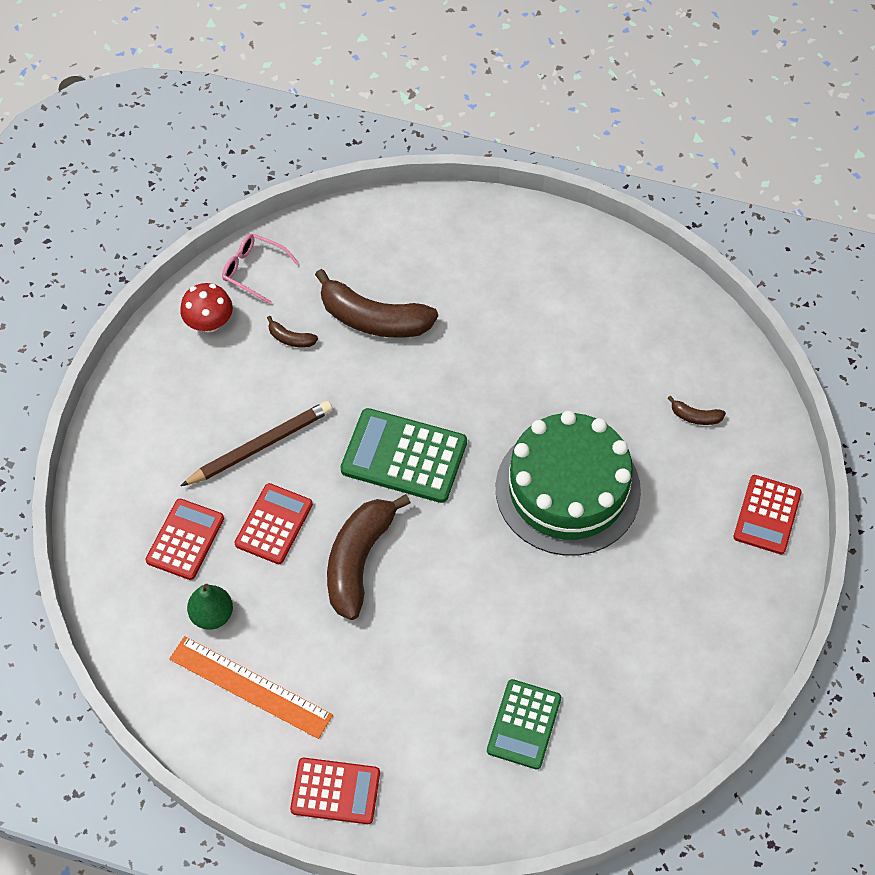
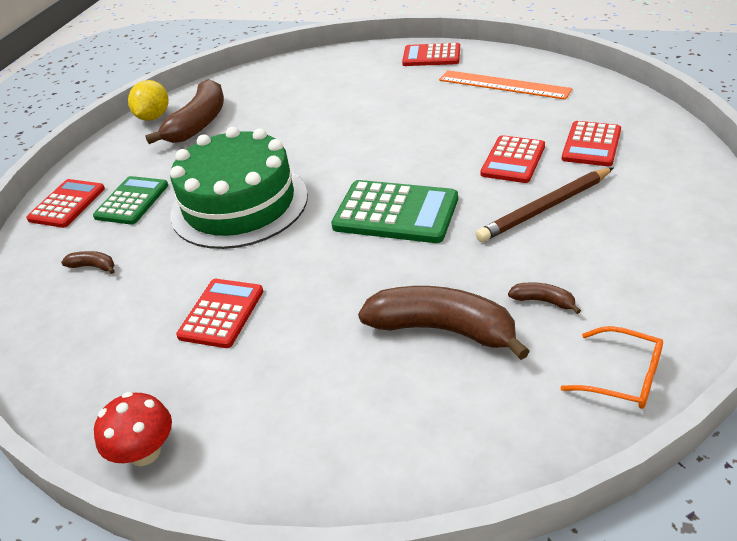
camera: 175 degrees left, 20 degrees down
(209, 323) = (655, 310): red mushroom -> red mushroom (145, 452)
(212, 615) = (547, 111): green pear -> none
(254, 270) = (623, 377): pink glasses -> orange glasses
(358, 560) = (431, 147): brown banana -> brown banana (199, 123)
(524, 724) = (302, 90): green calculator -> green calculator (132, 201)
(556, 350) = (221, 313): none -> red calculator
(725, 688) = (153, 117): none -> yellow lemon

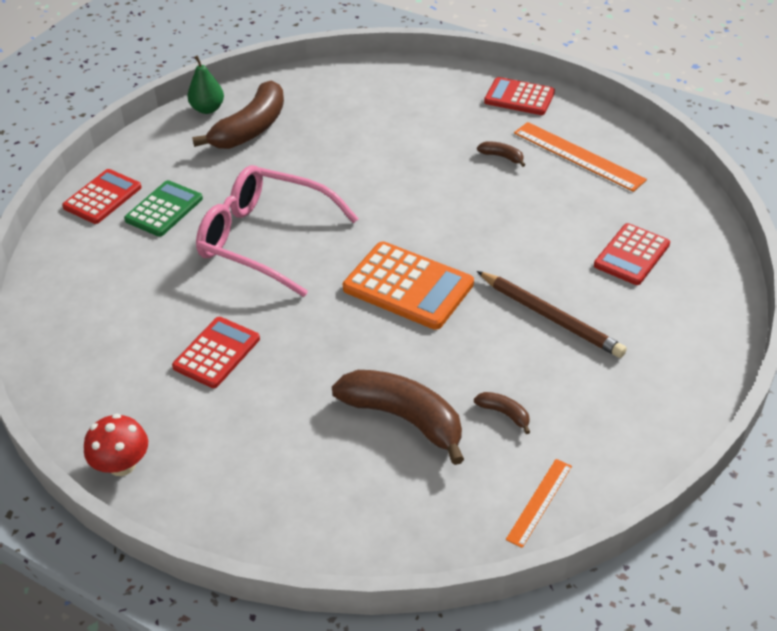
camera: 10 degrees right, 5 degrees up
(93, 266) = (114, 274): brown banana -> brown banana (502, 157)
(153, 117) = (207, 109): yellow lemon -> green pear
(239, 204) = (264, 239): green cake -> pink glasses
(395, 213) = (408, 286): green calculator -> orange calculator
(513, 160) = (545, 254): red calculator -> none
(545, 208) = (551, 317): brown pencil -> brown pencil turned 120 degrees counterclockwise
(623, 377) = (539, 502): orange glasses -> orange ruler

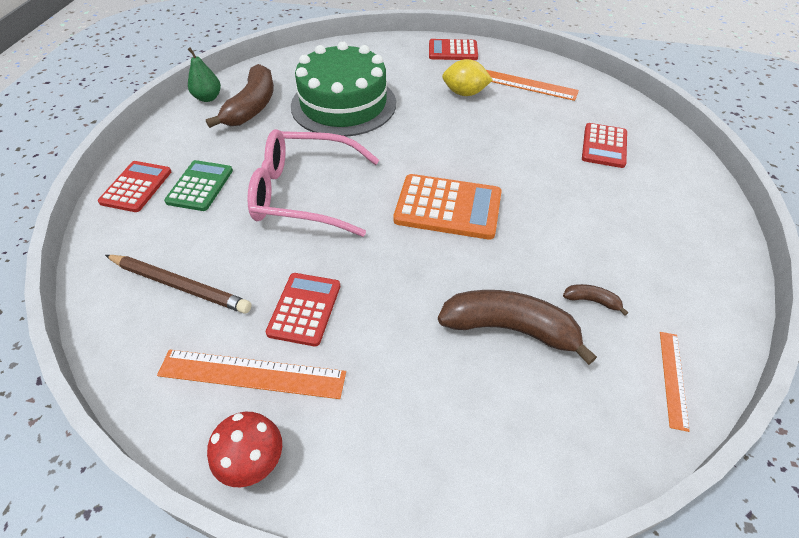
camera: 20 degrees left, 5 degrees up
(147, 397) = (252, 374): none -> orange ruler
(353, 144) = (343, 104): none -> green cake
(502, 157) = (464, 93): brown banana -> yellow lemon
(551, 317) = (576, 207): brown pencil -> brown pencil (180, 285)

